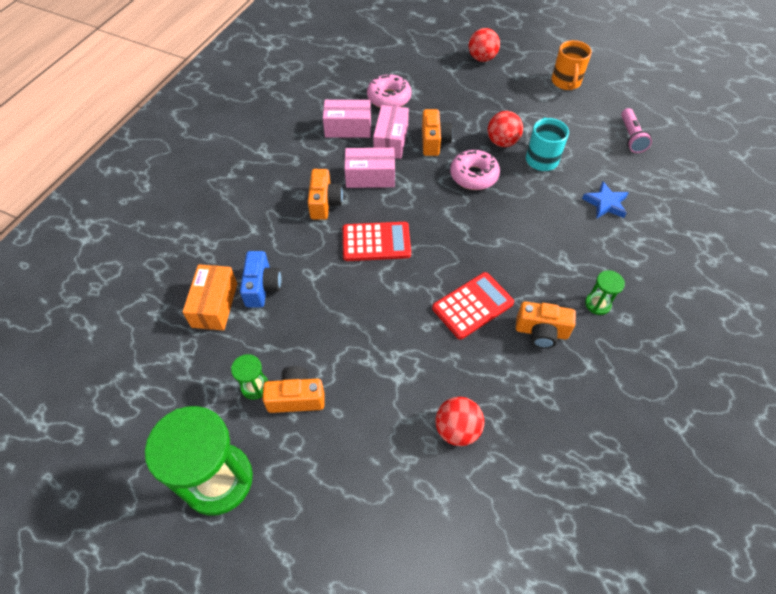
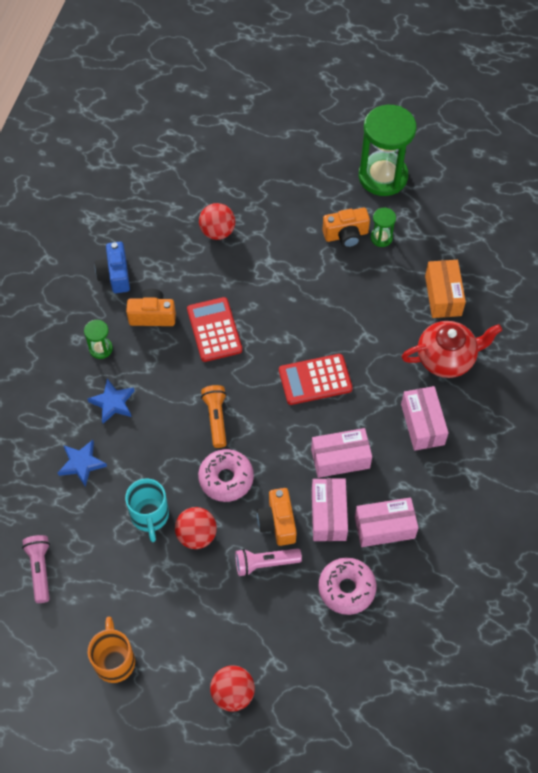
camera: 170 degrees right, 5 degrees up
(240, 243) = (447, 358): none -> red teapot
(262, 287) = (408, 318): blue camera -> blue camera (115, 275)
(288, 192) = (422, 424): none -> pink box
(325, 203) = (379, 417): orange camera -> none
(449, 119) = (265, 563): none -> pink flashlight
(472, 305) = (214, 330): red calculator -> red calculator turned 120 degrees clockwise
(478, 222) = (216, 418): none -> orange flashlight
(580, 250) = (113, 403): none -> blue star

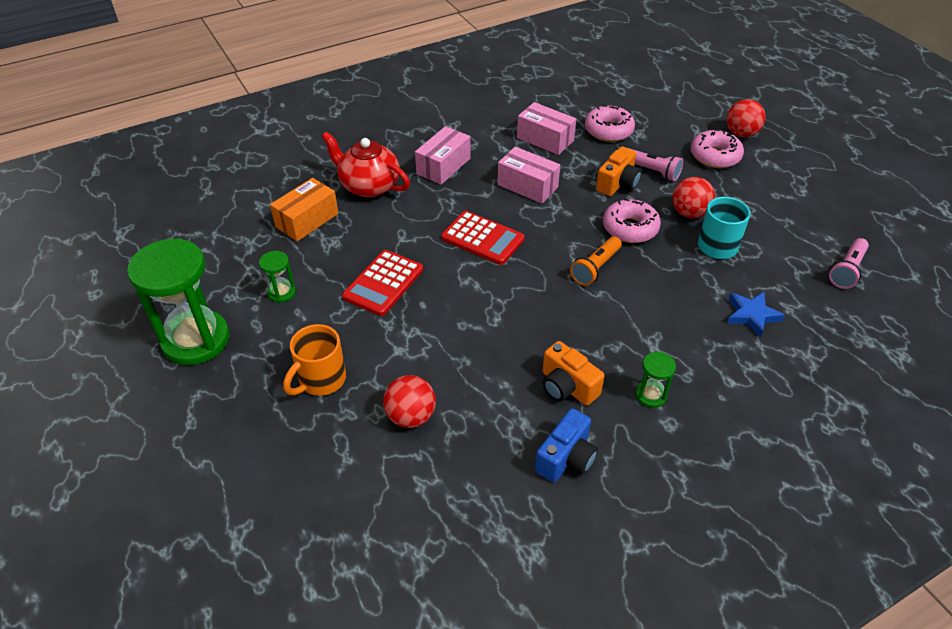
camera: 135 degrees left, 15 degrees down
(113, 403) = (680, 341): blue star -> none
(114, 660) = (818, 190): orange mug -> orange mug (321, 380)
(214, 330) = (521, 331): red calculator -> red calculator (383, 283)
(231, 633) = (715, 156): none -> pink donut
(328, 515) = (575, 166): pink box -> none
(346, 235) = (305, 317): orange camera -> none

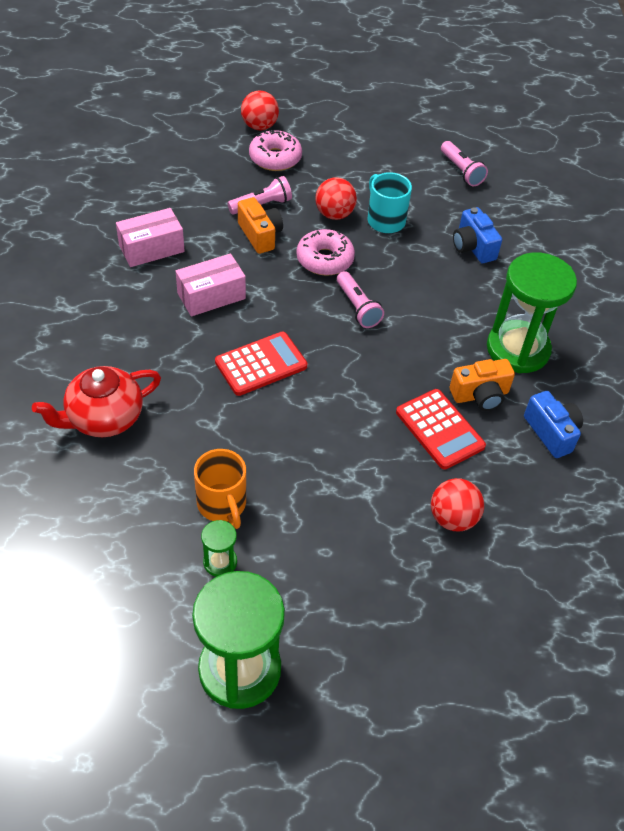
camera: 65 degrees left, 5 degrees up
(307, 220) = (117, 496): orange box -> none
(321, 380) = (368, 572): orange mug -> orange mug (222, 505)
(383, 283) = (268, 468): red calculator -> red calculator (439, 429)
(443, 166) = (125, 343): pink box -> none
(595, 268) = (357, 307): orange flashlight -> pink flashlight
(608, 131) = (179, 200): pink donut -> none
(651, 395) = (517, 349): green hourglass -> green hourglass, size x2.27
(751, 315) = (473, 247): blue star -> blue camera

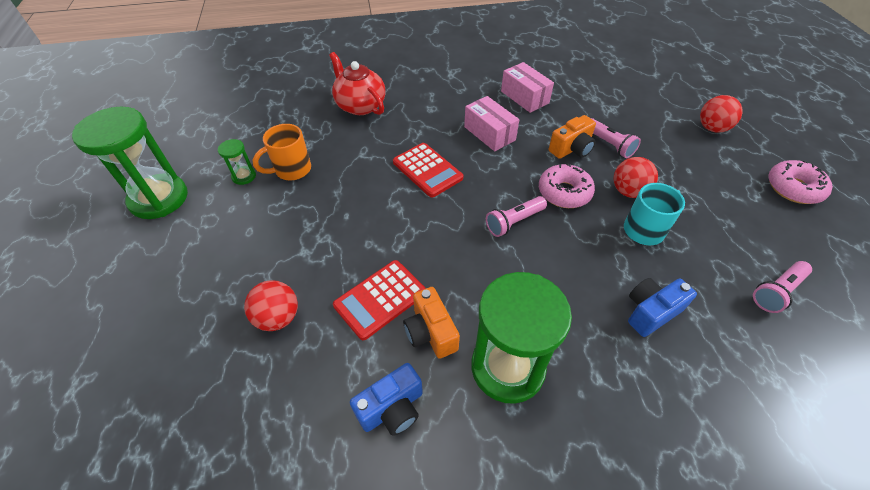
camera: 85 degrees right, 0 degrees up
(275, 158) = (677, 143): pink donut -> pink donut (793, 188)

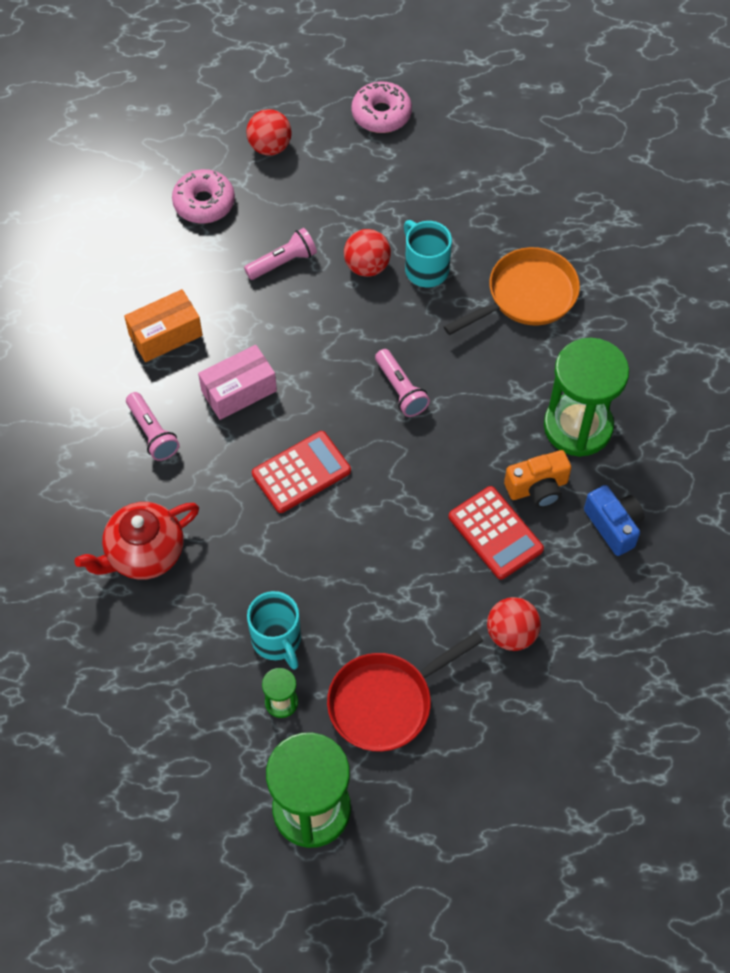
camera: 85 degrees left, 10 degrees up
(231, 233) = (386, 702): none -> red pan
(292, 170) = (277, 640): orange mug -> turquoise mug
(524, 97) = (165, 335): pink box -> orange box
(564, 192) = (360, 330): pink donut -> pink donut (204, 203)
(571, 149) = (285, 304): orange camera -> none
(650, 312) = (527, 296): blue camera -> orange pan
(776, 292) = (512, 188): pink flashlight -> pink flashlight (152, 433)

